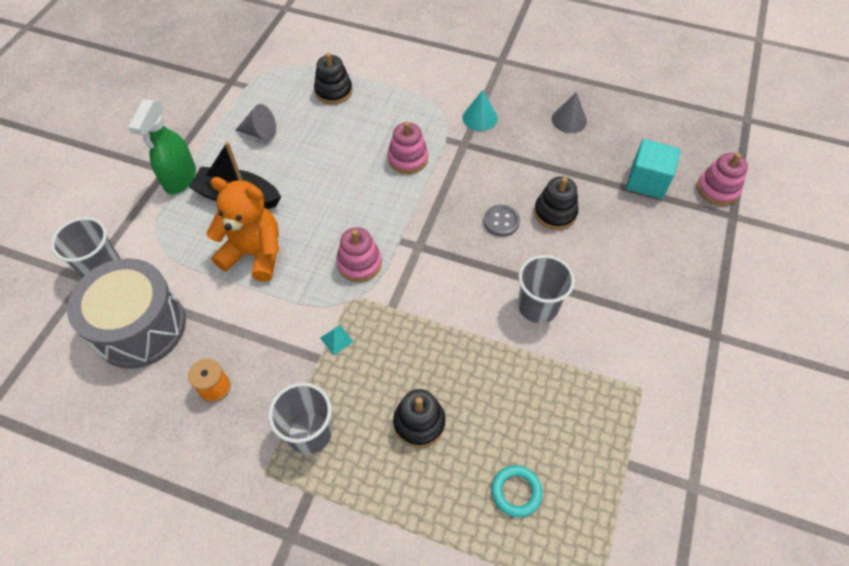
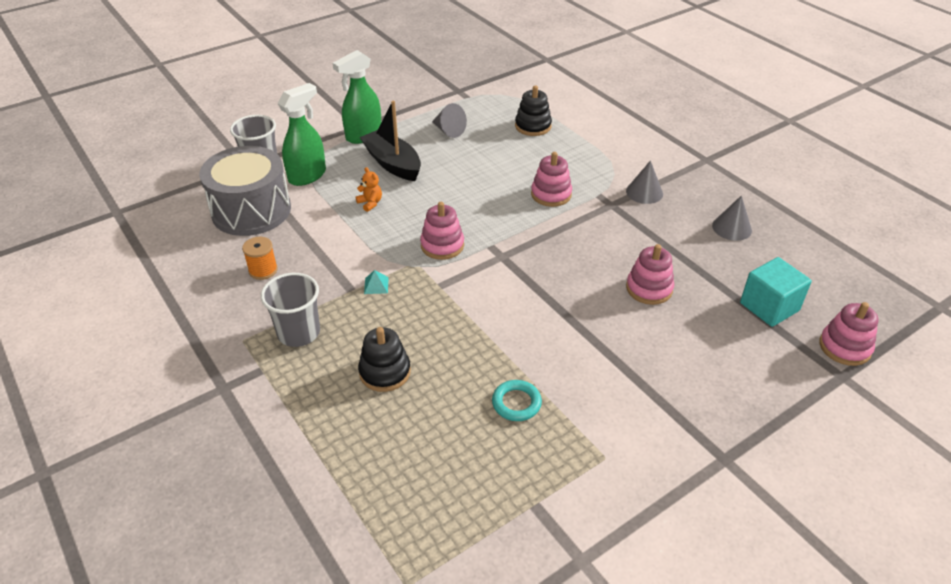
camera: 35 degrees right, 15 degrees down
(163, 255) = (307, 176): none -> green spray bottle
(254, 254) = (370, 203): orange teddy bear -> orange teddy bear, size x0.41
(480, 118) = (644, 192): turquoise cone -> grey cone
(501, 221) = (591, 272): grey button -> none
(516, 492) = (415, 464): turquoise ring -> turquoise ring (516, 403)
(538, 306) = (565, 347): grey cup -> none
(555, 213) = (649, 288): black stacking toy -> pink stacking toy

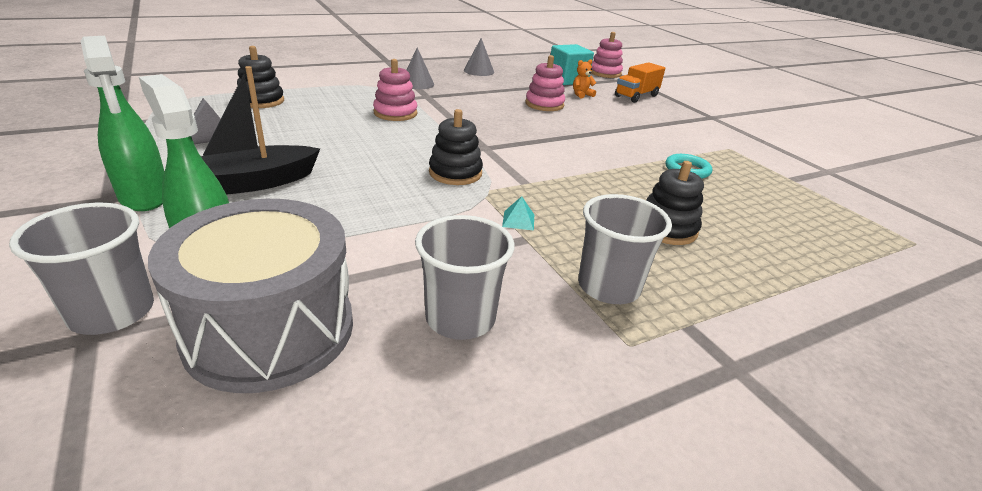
camera: 85 degrees left, 10 degrees down
(263, 270) = (460, 318): orange spool -> grey cup
(370, 203) = (338, 208): orange teddy bear -> orange teddy bear (581, 95)
(442, 245) = (455, 173): pink stacking toy -> black stacking toy
(755, 377) = (636, 96): none -> orange truck

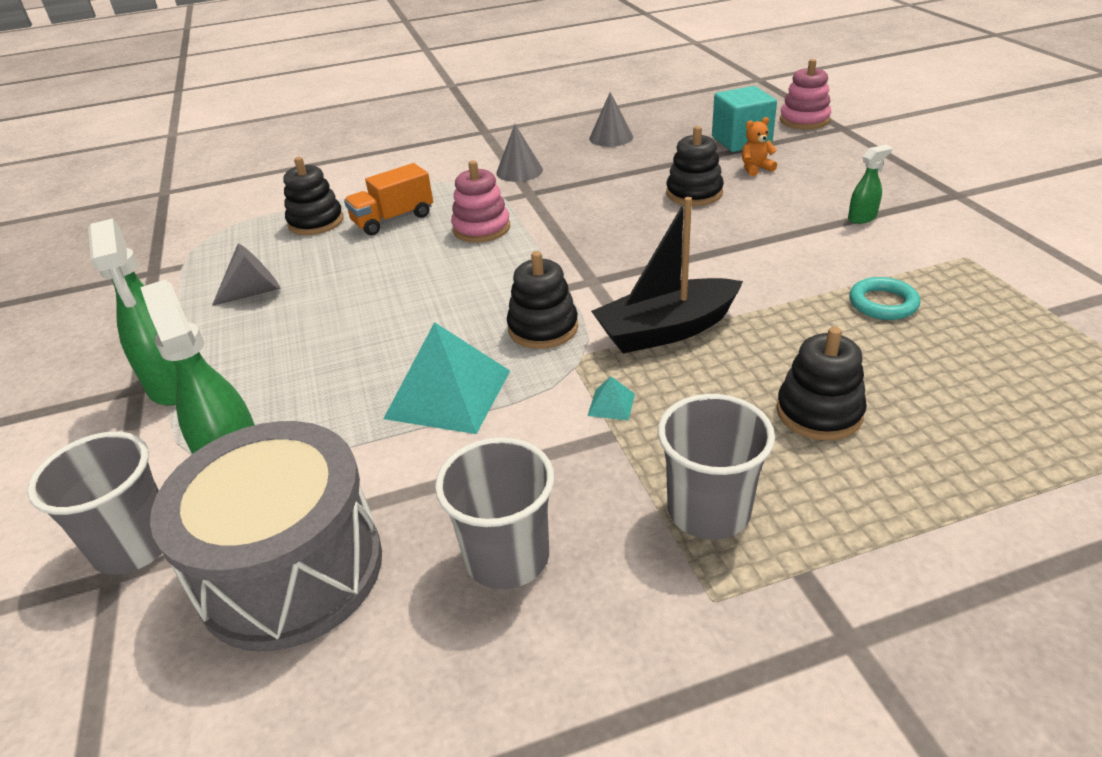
camera: 15 degrees right, 5 degrees up
(252, 183) = (293, 357): black boat -> black boat (666, 330)
(389, 210) = (448, 394): none -> turquoise pyramid
(544, 104) = (694, 193): pink stacking toy -> black stacking toy
(636, 96) = (842, 163): orange truck -> orange truck (393, 219)
(658, 124) = (862, 218): none -> green spray bottle

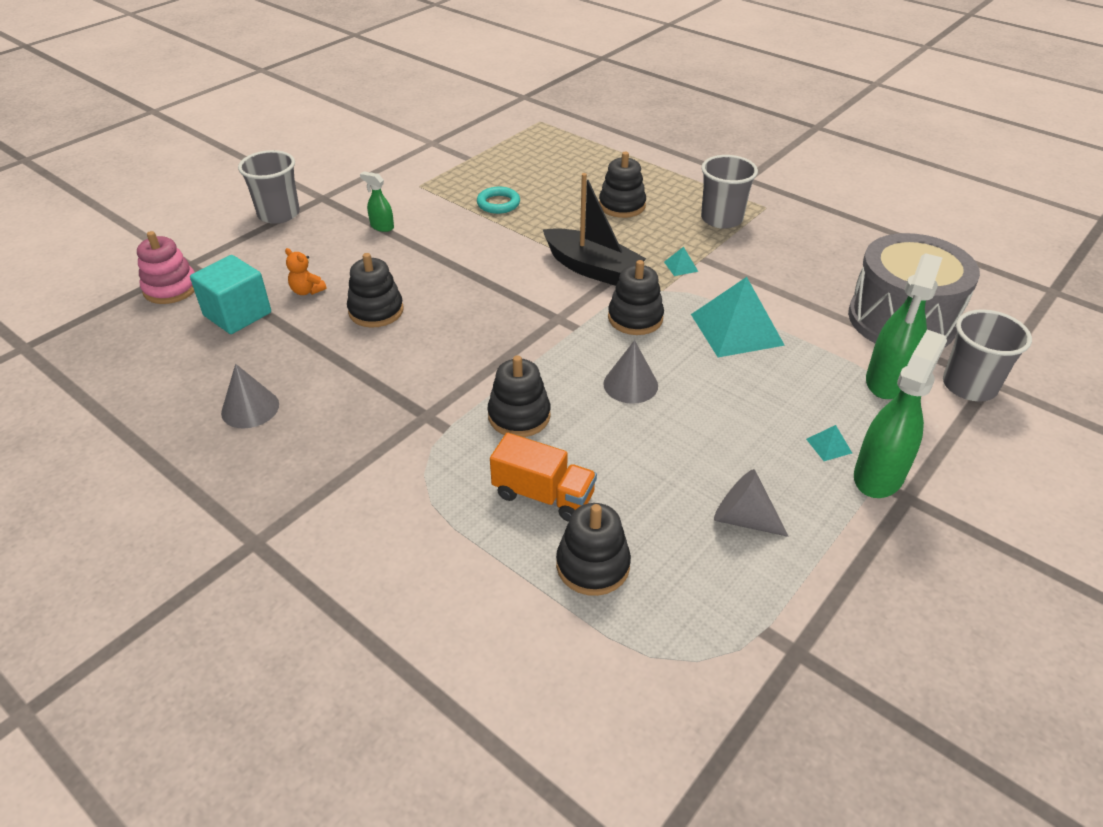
camera: 125 degrees left, 5 degrees up
(239, 373) = (829, 445): none -> turquoise pyramid
(481, 228) = (519, 416): pink stacking toy -> black stacking toy
(507, 557) = (811, 261): grey cup -> grey cup (279, 214)
(519, 171) = (374, 447): grey cone -> grey cone (630, 384)

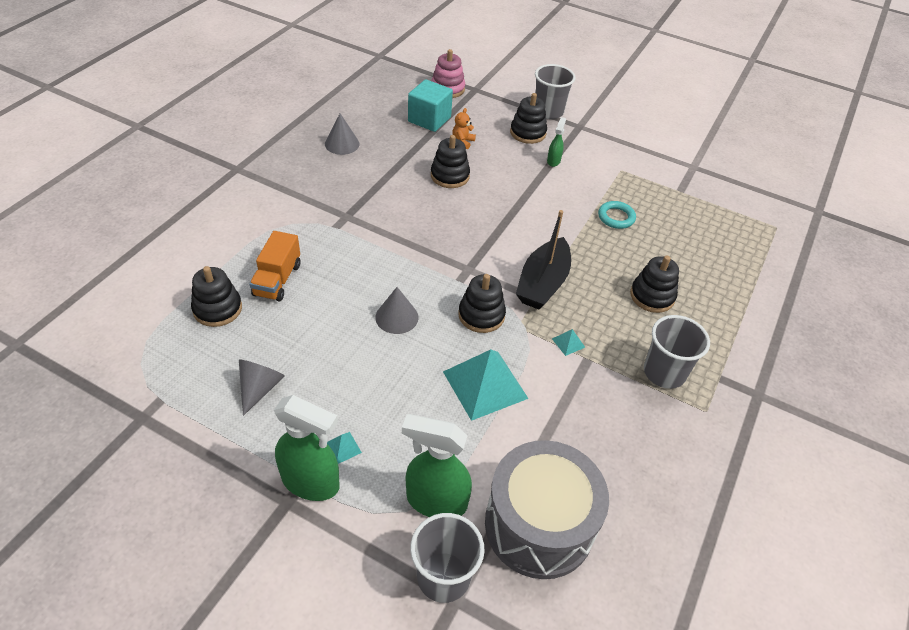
camera: 75 degrees right, 5 degrees up
(519, 416) = (352, 260): black stacking toy -> black stacking toy (528, 133)

